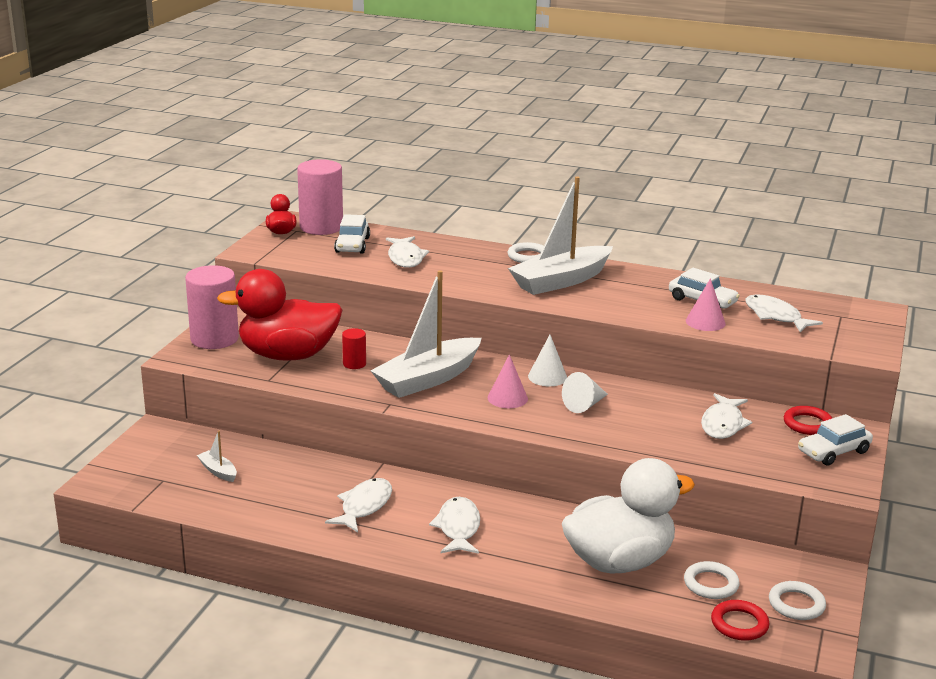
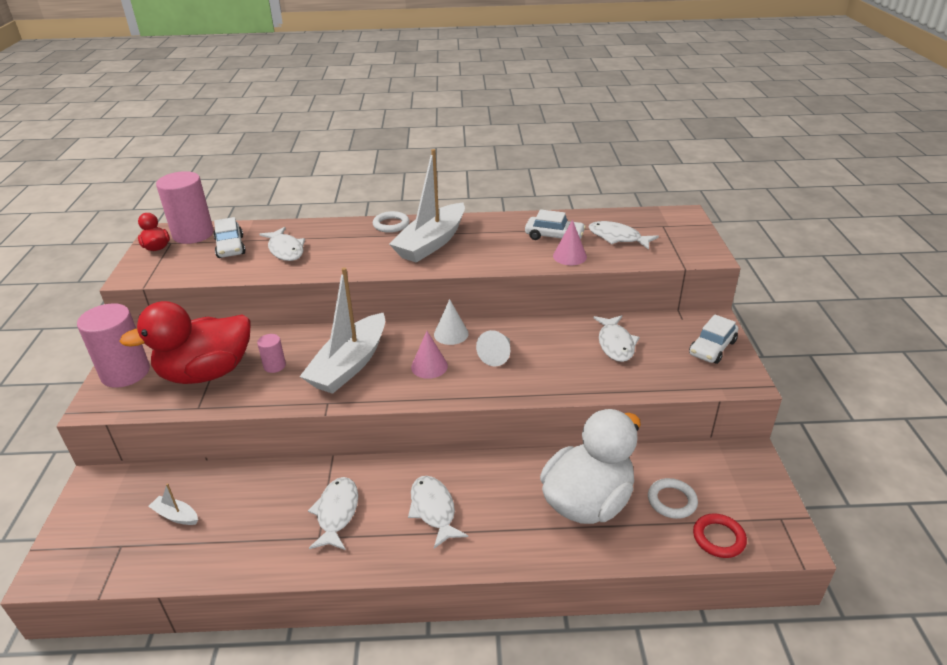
camera: 20 degrees left, 10 degrees up
(354, 364) = (274, 366): red cylinder -> pink cylinder
(796, 604) = (747, 499): white ring -> none
(807, 424) = (676, 326): red ring -> none

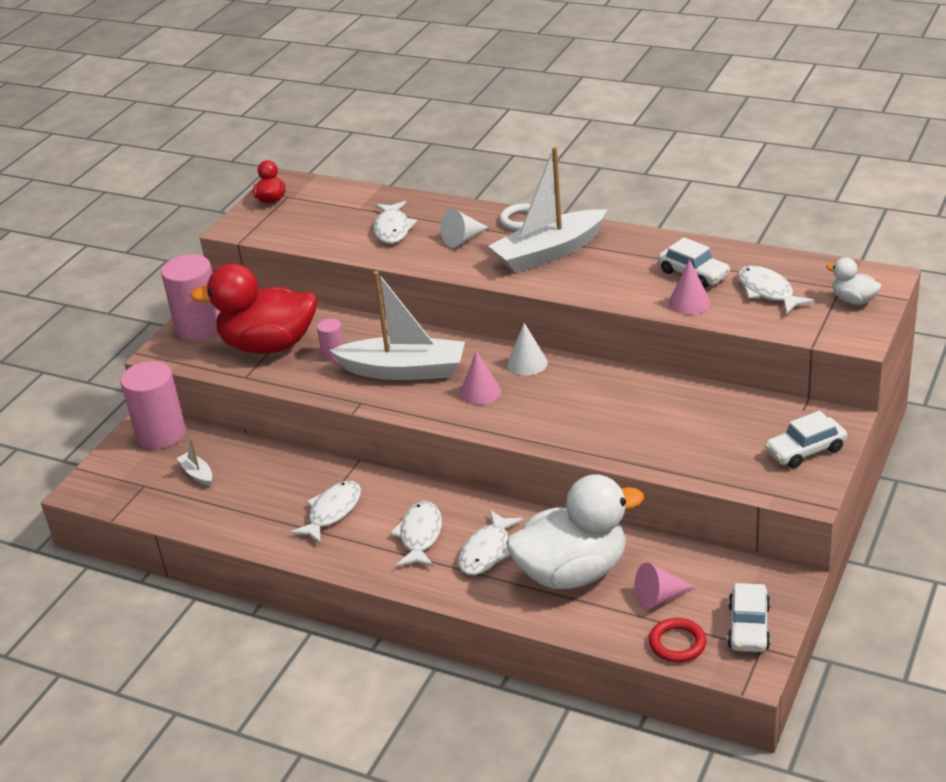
camera: 30 degrees right, 0 degrees up
(193, 234) = (313, 191): pink cylinder -> pink cylinder (161, 434)
(230, 247) = (341, 214): white car -> white car (749, 627)
(349, 365) = (404, 370): white boat -> white boat turned 135 degrees counterclockwise
(497, 355) = (558, 398): white cone -> white cone (463, 239)
(615, 344) = (697, 418): white fish -> white fish (487, 551)
(672, 501) = (659, 597): white ring -> pink cone
(680, 231) = (853, 300): none -> white duck

